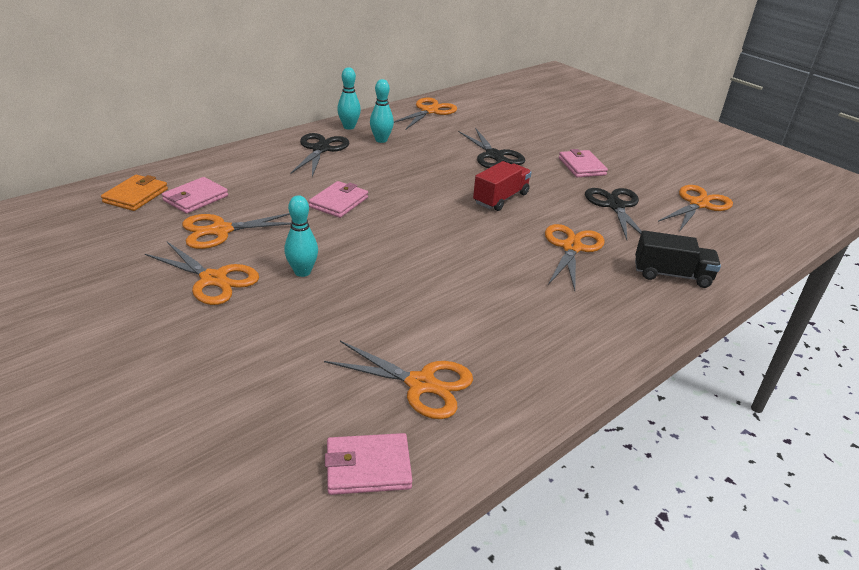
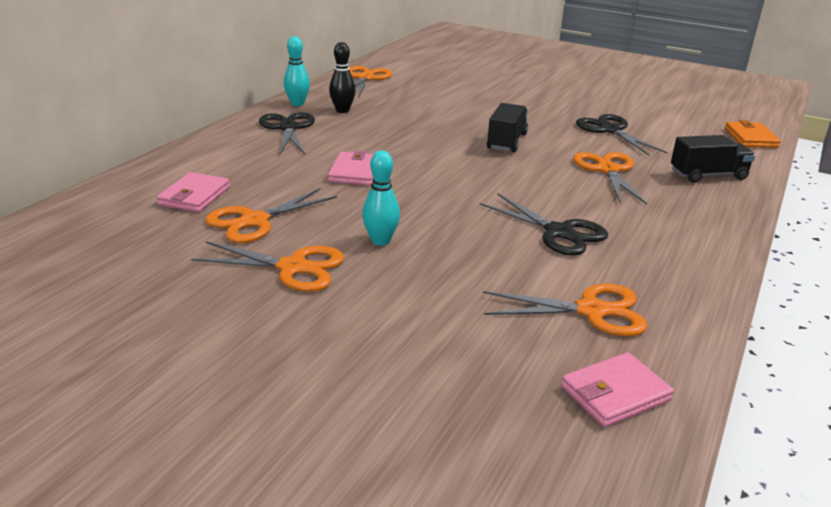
camera: 20 degrees left, 5 degrees down
(135, 196) = (120, 206): orange wallet -> orange wallet (750, 138)
(381, 140) = (342, 110): turquoise bowling pin -> black bowling pin
(494, 155) = (465, 107): black scissors -> black scissors (559, 232)
(500, 198) = (506, 141): red truck -> black truck
(582, 166) = (551, 103): pink wallet -> none
(698, 204) = (674, 117): orange scissors -> none

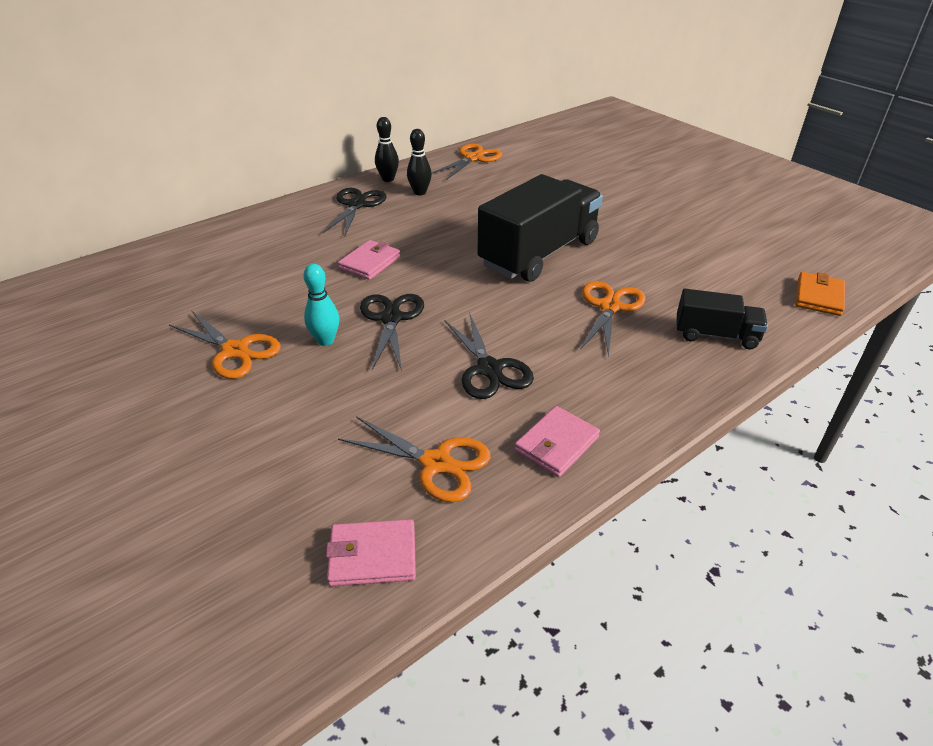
camera: 25 degrees right, 10 degrees up
(194, 196) = (225, 263): pink wallet -> pink wallet (556, 444)
(255, 221) = (247, 297): orange scissors -> none
(297, 104) = (388, 179): turquoise bowling pin -> black bowling pin
(506, 141) = (539, 253): black truck -> black truck, size x1.96
(610, 130) = (661, 258): black scissors -> black scissors (391, 318)

